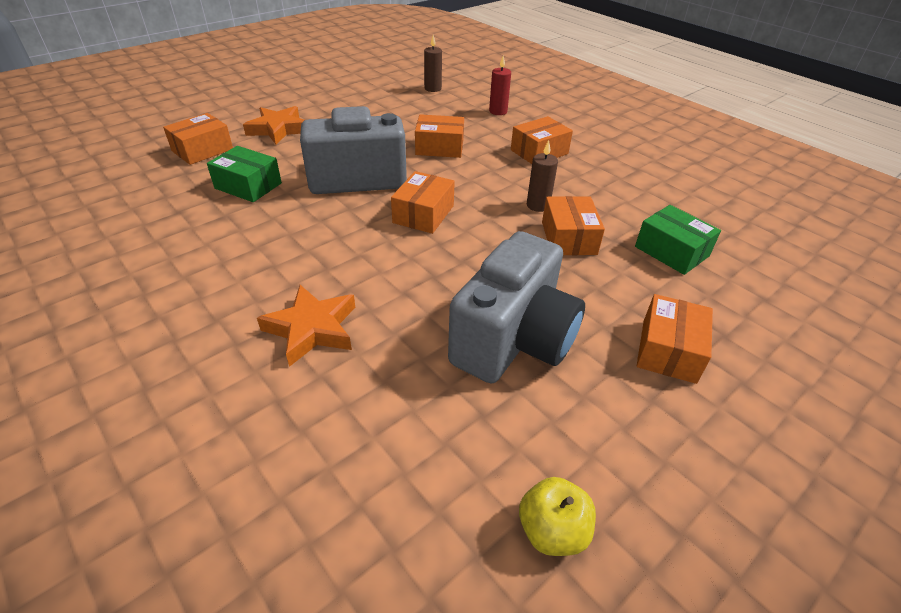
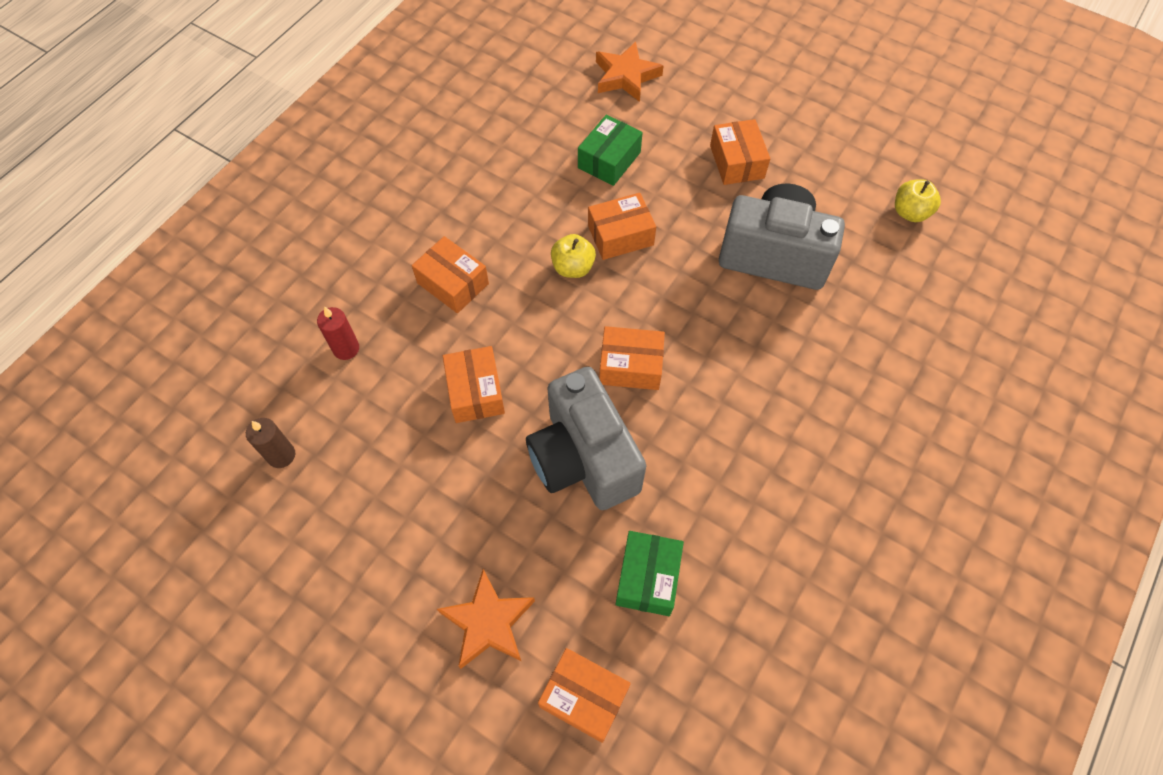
camera: 105 degrees left, 20 degrees up
(312, 329) = (832, 398): orange star -> orange star (626, 76)
(538, 205) = (573, 267): brown candle -> yellow apple
(668, 350) = (737, 162): orange box -> orange box turned 75 degrees clockwise

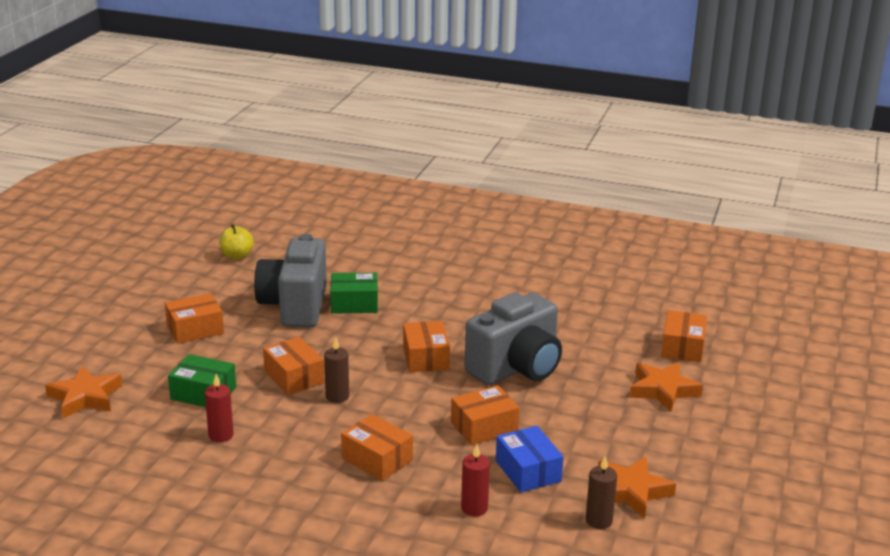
camera: 105 degrees left, 35 degrees down
(312, 505) = (631, 491): none -> orange star
(384, 413) = (528, 471): none -> blue box
(453, 283) = (377, 459): orange box -> orange box turned 75 degrees counterclockwise
(533, 167) = (221, 435): none -> red candle
(573, 267) = (337, 396): yellow apple -> brown candle
(648, 578) = (589, 333): green box -> green box (354, 304)

